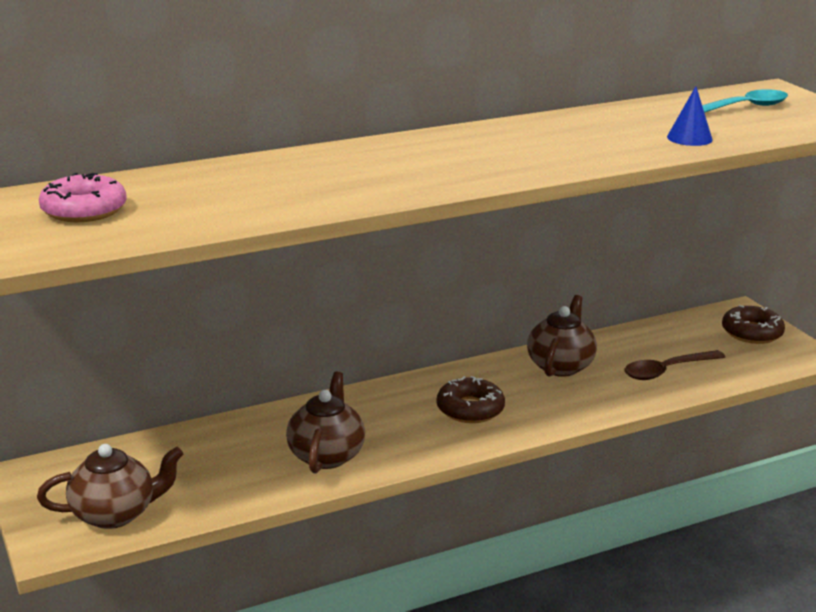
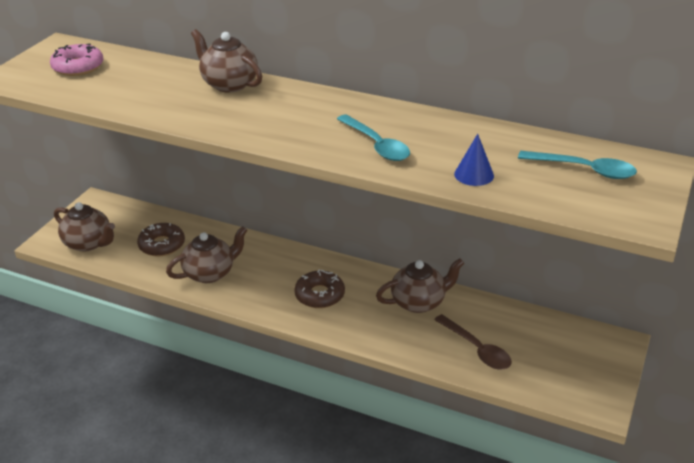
camera: 50 degrees right, 10 degrees up
(313, 161) = (229, 84): none -> brown teapot
(573, 149) = (376, 145): none -> turquoise spoon
(667, 371) = (476, 349): brown spoon -> brown spoon turned 150 degrees counterclockwise
(752, 333) = (593, 363): brown donut -> brown donut (162, 245)

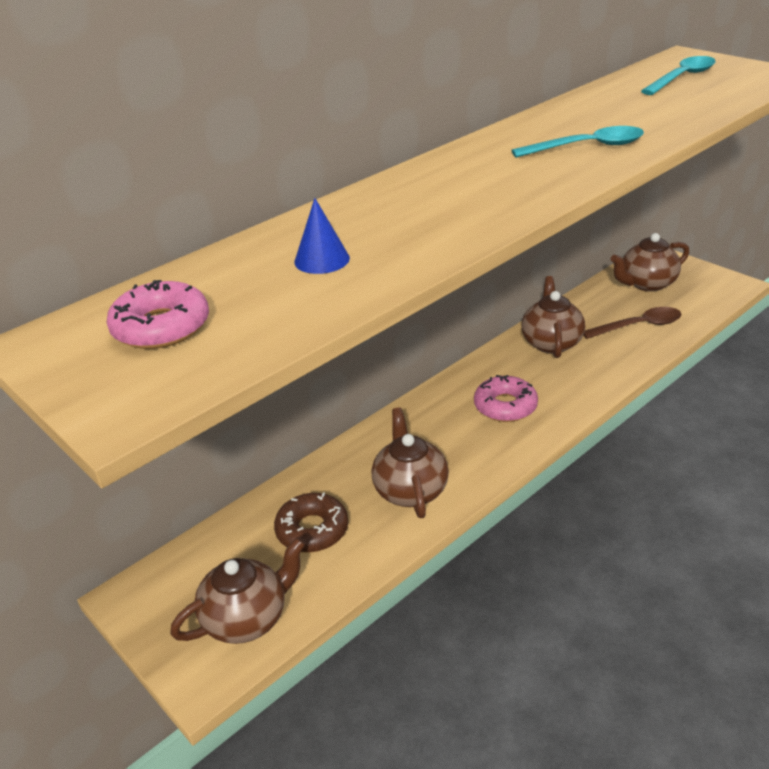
camera: 65 degrees left, 0 degrees up
(229, 84) = (357, 210): brown teapot -> brown teapot (647, 284)
(319, 295) = (505, 406): brown donut -> pink donut
(474, 174) = (673, 115): blue cone -> blue cone (322, 260)

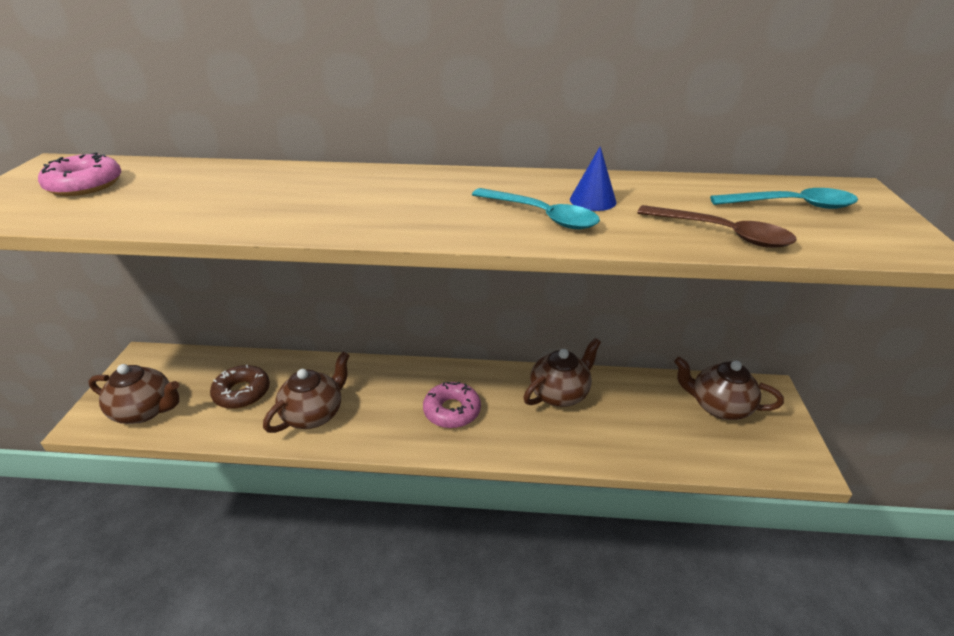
camera: 45 degrees right, 0 degrees up
(322, 260) = (215, 194): blue cone -> blue cone (593, 200)
(638, 326) = (648, 432): brown spoon -> brown spoon (722, 234)

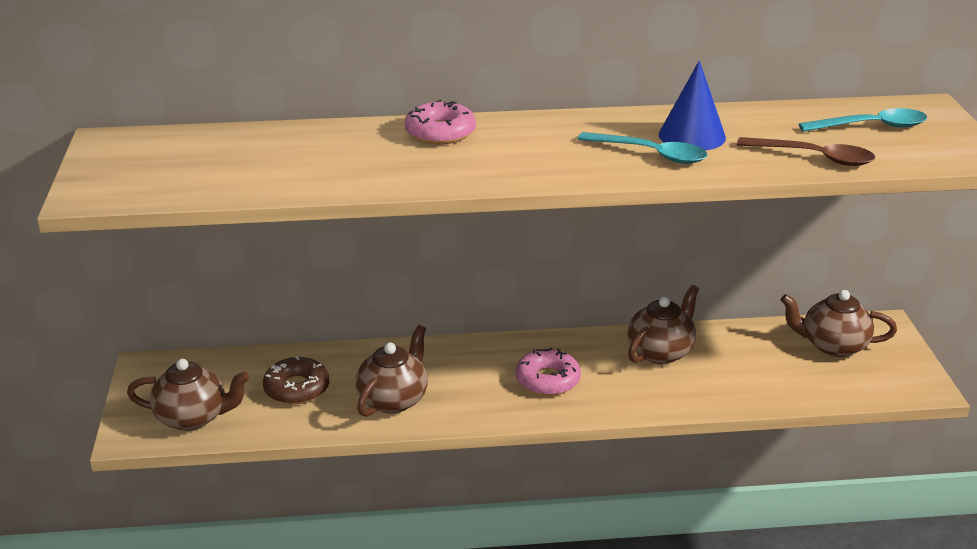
camera: 10 degrees left, 5 degrees down
(85, 185) = (173, 159): pink donut -> pink donut (440, 133)
(593, 200) = (692, 136): blue cone -> blue cone, size x1.51

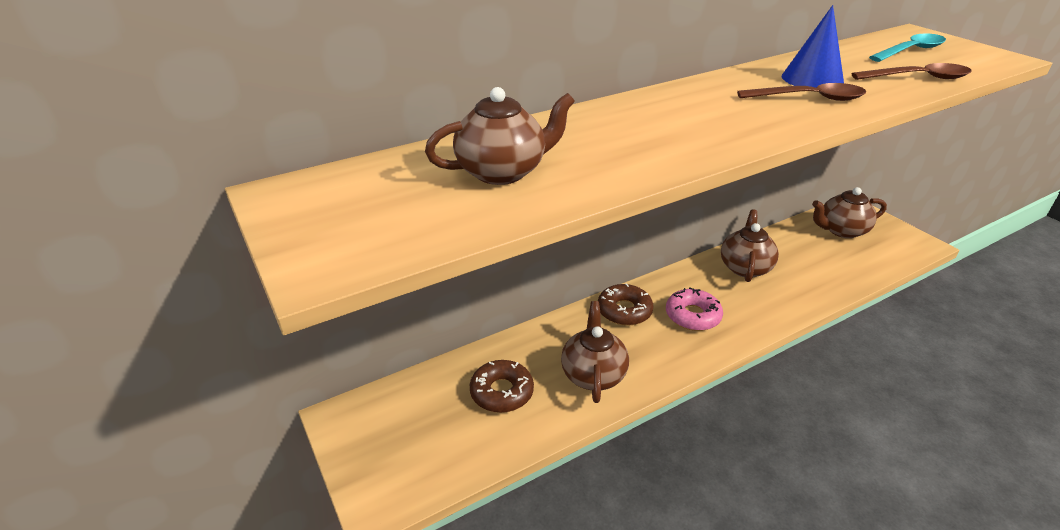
camera: 25 degrees left, 5 degrees up
(193, 418) = (428, 459): brown teapot -> brown teapot (502, 172)
(440, 133) = (618, 115): pink donut -> none
(480, 356) = (624, 311): none -> brown donut
(651, 154) = (809, 98): turquoise spoon -> brown spoon

